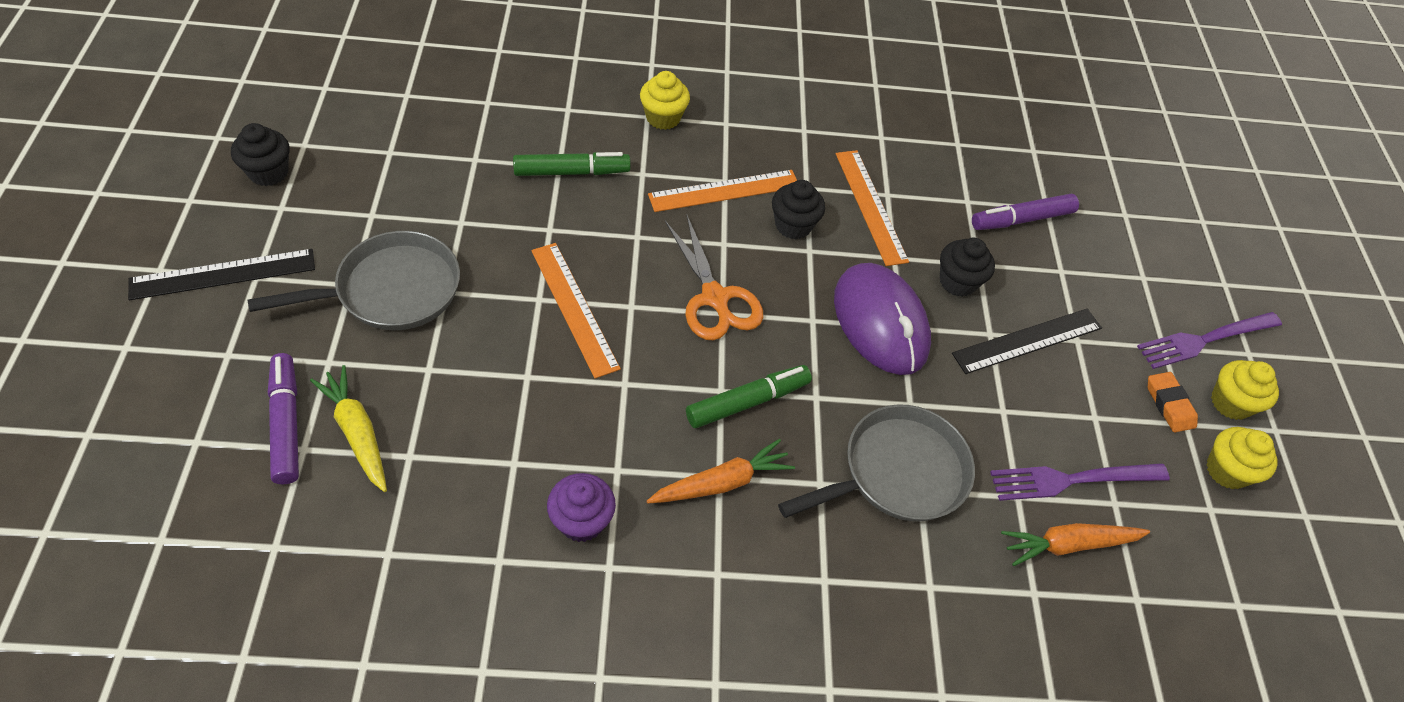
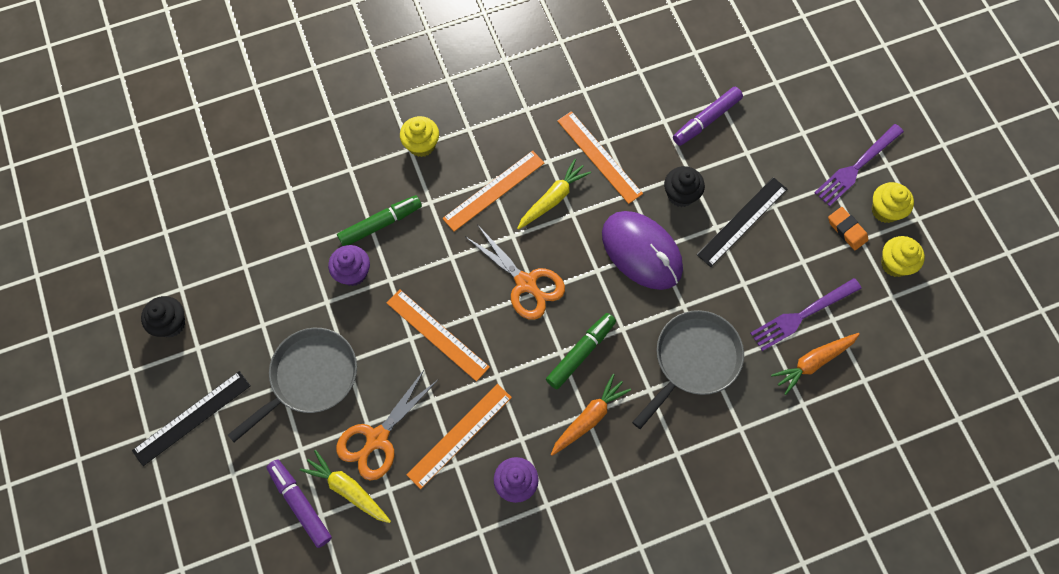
camera: 15 degrees left, 15 degrees up
(431, 390) = (377, 438): none -> orange scissors
(510, 206) = (353, 273): none -> purple cupcake
(538, 431) = (459, 435): none -> orange ruler
(793, 225) = (553, 198): black cupcake -> yellow carrot

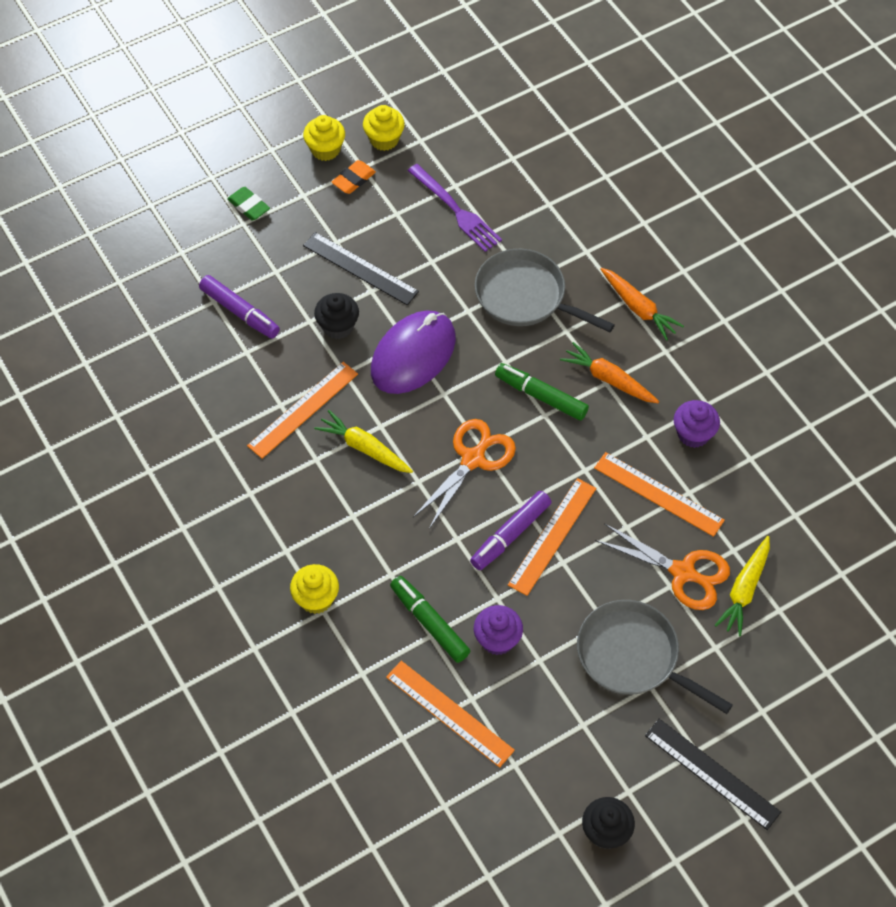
camera: 100 degrees left, 10 degrees down
(300, 504) = (773, 633): purple marker -> purple marker (510, 535)
(494, 190) = (364, 510): orange ruler -> orange ruler (449, 713)
(813, 362) = (504, 198): orange carrot -> orange carrot (638, 308)
(822, 139) = (249, 206): none -> green eraser
(856, 167) = (279, 175): purple fork -> none

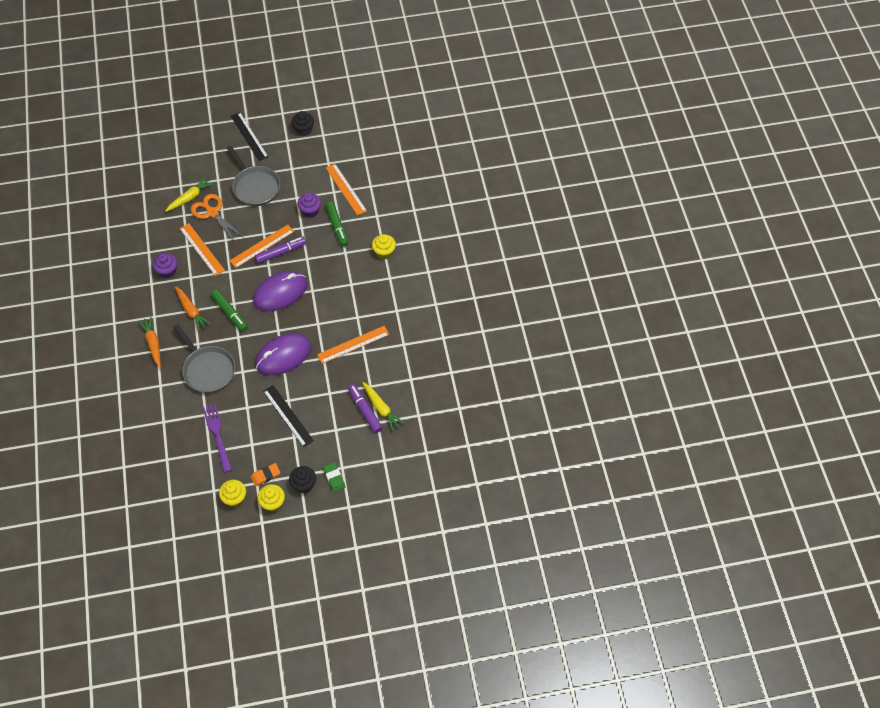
camera: 160 degrees left, 0 degrees up
(338, 326) = (315, 385): black cupcake -> black cupcake (304, 484)
(364, 448) = (331, 315): yellow carrot -> yellow carrot (381, 408)
(473, 459) = (280, 292): orange scissors -> purple mouse

